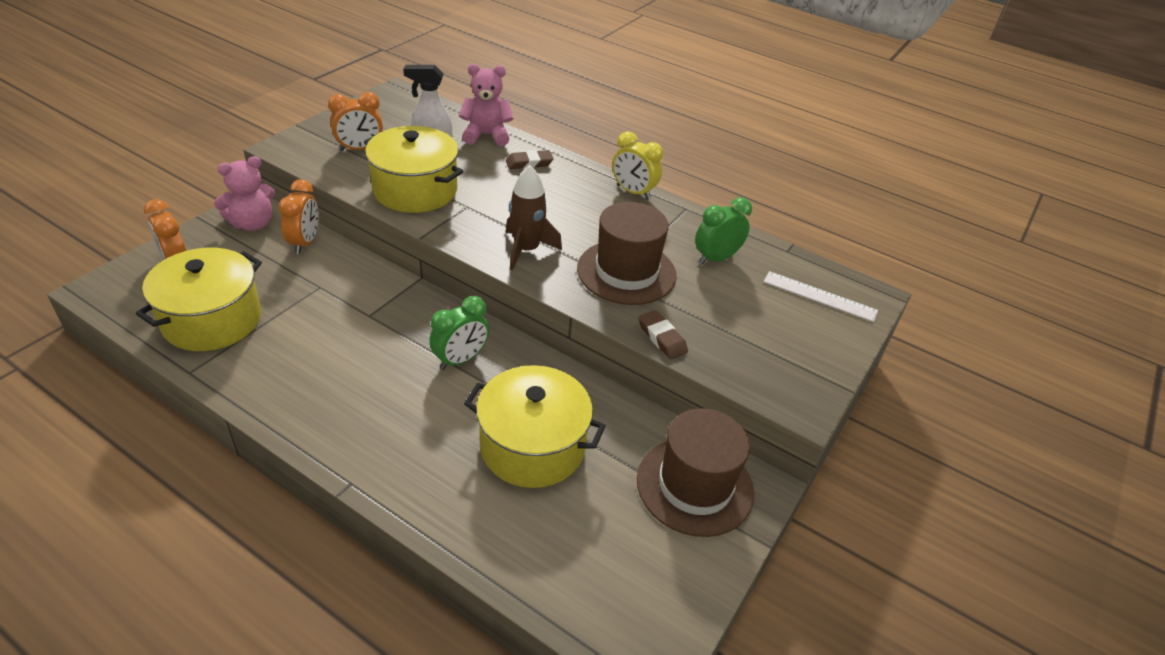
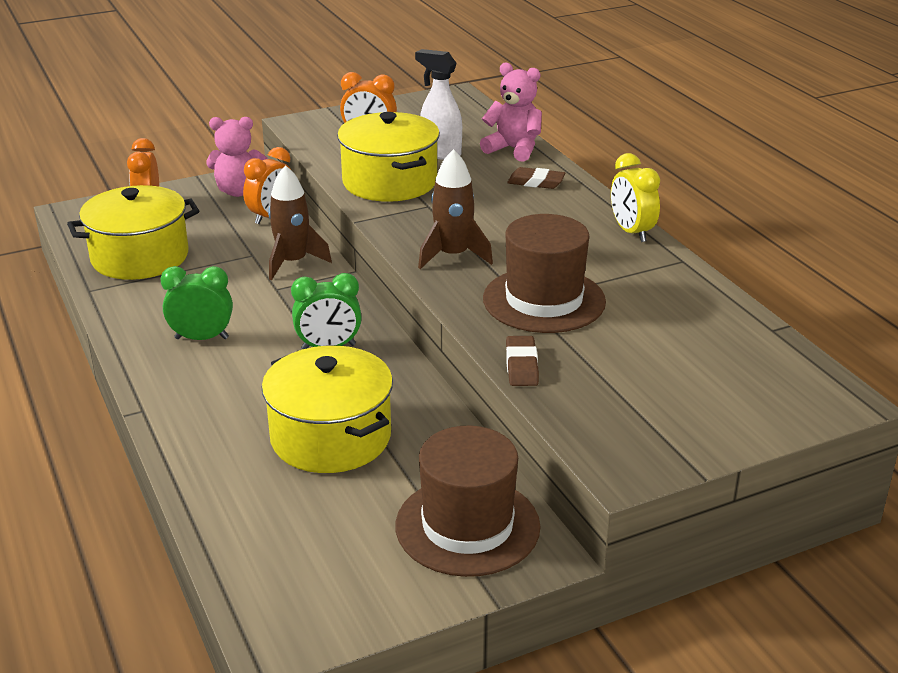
camera: 35 degrees right, 10 degrees down
(362, 284) = (293, 262): none -> brown rocket
(716, 258) = (667, 314): green clock -> green clock (202, 338)
(819, 296) = (765, 382): white ruler -> none

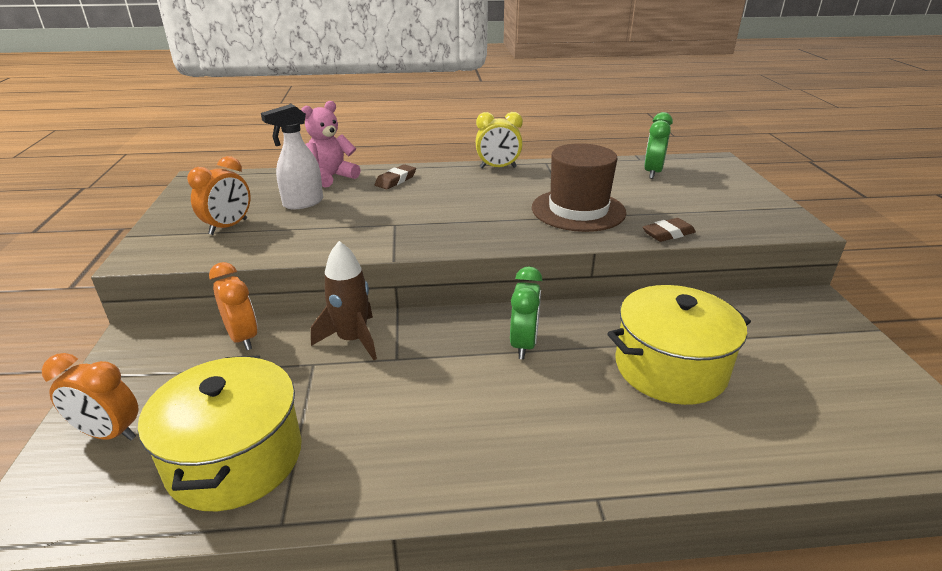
camera: 70 degrees left, 0 degrees up
(202, 338) = (465, 427): green clock -> green clock (652, 172)
(239, 191) = (157, 351): pink teddy bear -> none
(389, 182) = (332, 232): yellow pot -> none
(453, 256) = (490, 229): brown rocket -> none
(467, 526) = (790, 324): brown hat -> none
(521, 365) = (668, 234): brown eraser -> brown eraser turned 45 degrees counterclockwise

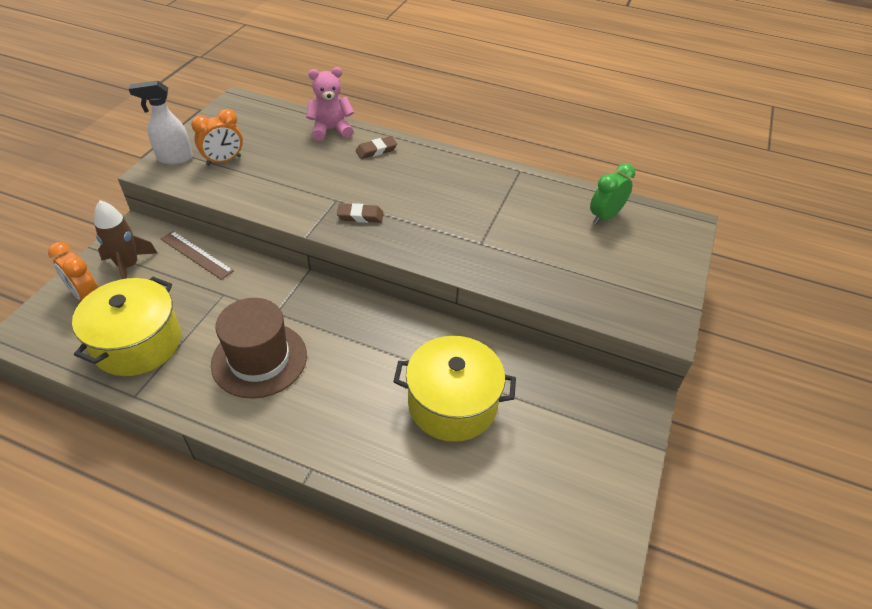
camera: 25 degrees right, 15 degrees up
(243, 338) = (196, 255): orange clock -> brown ruler
(302, 203) = (289, 153): white spray bottle -> white spray bottle (174, 158)
(352, 339) = (260, 285): brown rocket -> brown rocket (128, 266)
(498, 167) = (472, 163): yellow clock -> none
(523, 344) = (367, 338): green clock -> none
(578, 210) = (490, 237): brown hat -> brown hat (259, 359)
(668, 234) = (537, 291): brown eraser -> brown eraser (360, 216)

